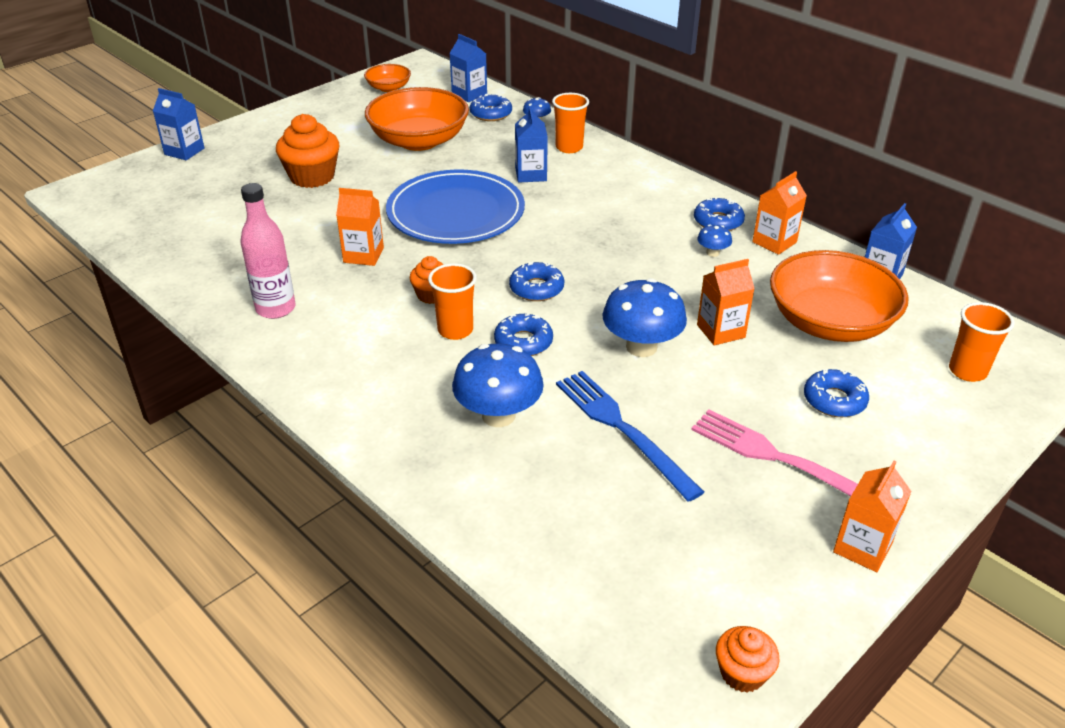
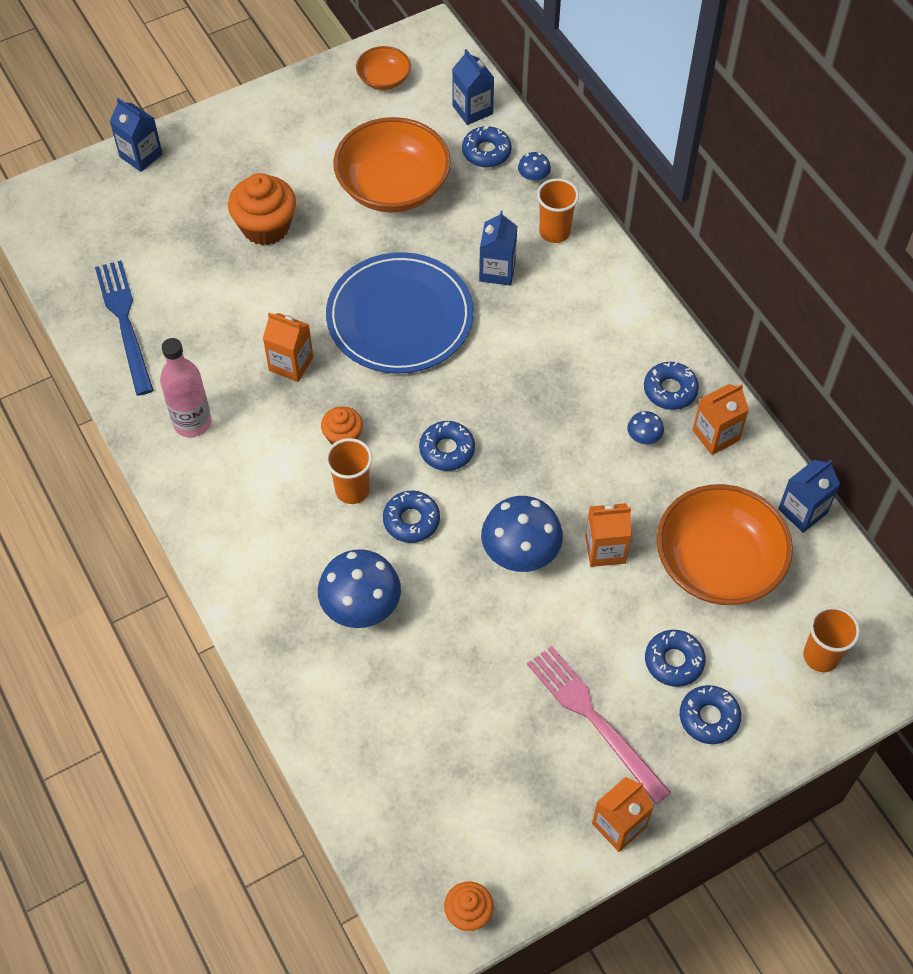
camera: 15 degrees right, 20 degrees up
(622, 429) = (465, 649): blue fork -> blue fork (124, 322)
(895, 437) = (709, 717): none -> blue donut

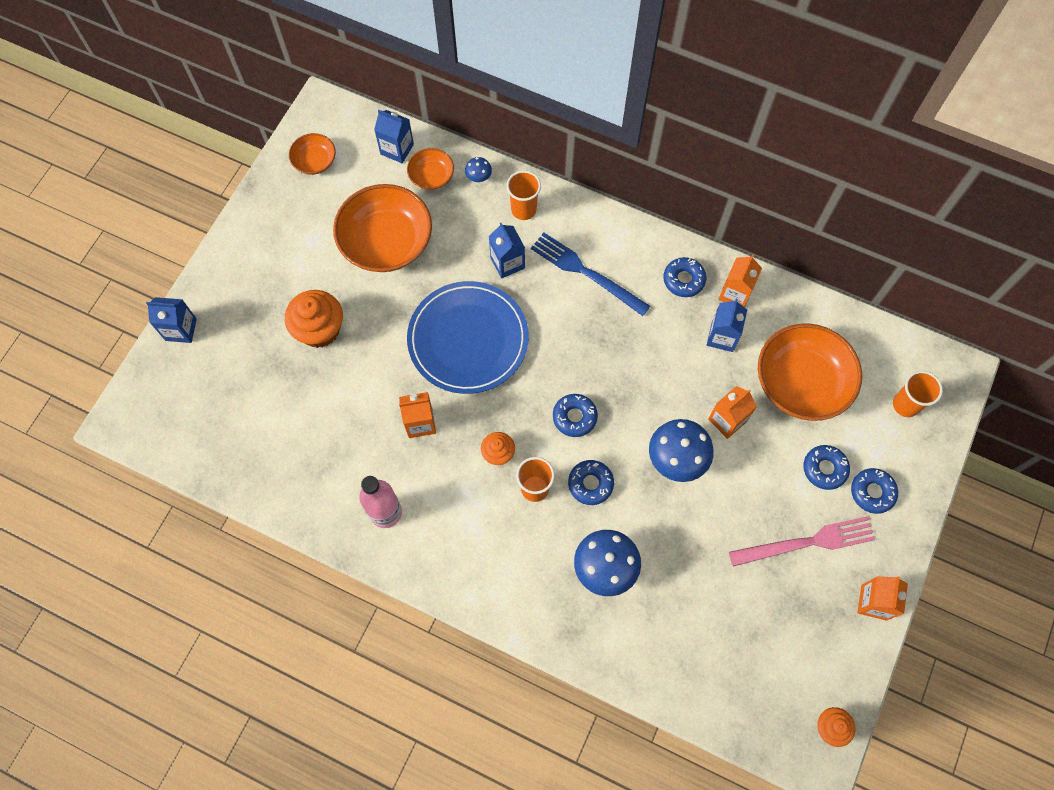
camera: 35 degrees left, 10 degrees up
(124, 322) = (275, 468): blue fork -> blue fork (586, 273)
(486, 152) = (431, 176): blue donut -> orange bowl
(594, 719) = (807, 542): pink fork -> pink fork turned 150 degrees clockwise
(643, 437) = (692, 324): blue mushroom -> none
(802, 511) = (824, 313): blue carton -> blue carton (722, 337)

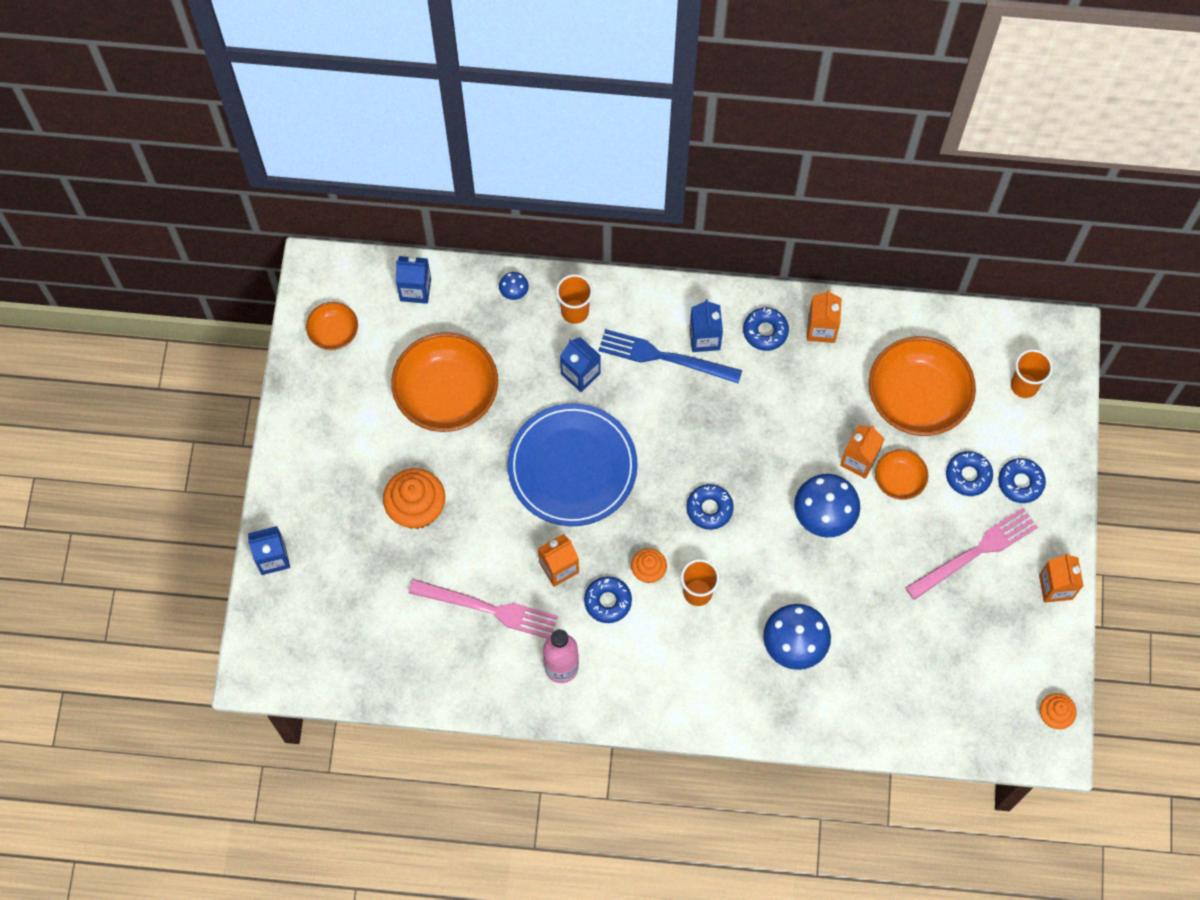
camera: 20 degrees left, 0 degrees up
(344, 437) = (488, 609): none -> pink fork
(431, 176) = (464, 307): orange bowl -> orange bowl (899, 479)
(590, 484) = (750, 569): blue donut -> blue donut (608, 601)
(722, 337) = (824, 377): blue carton -> blue carton (704, 338)

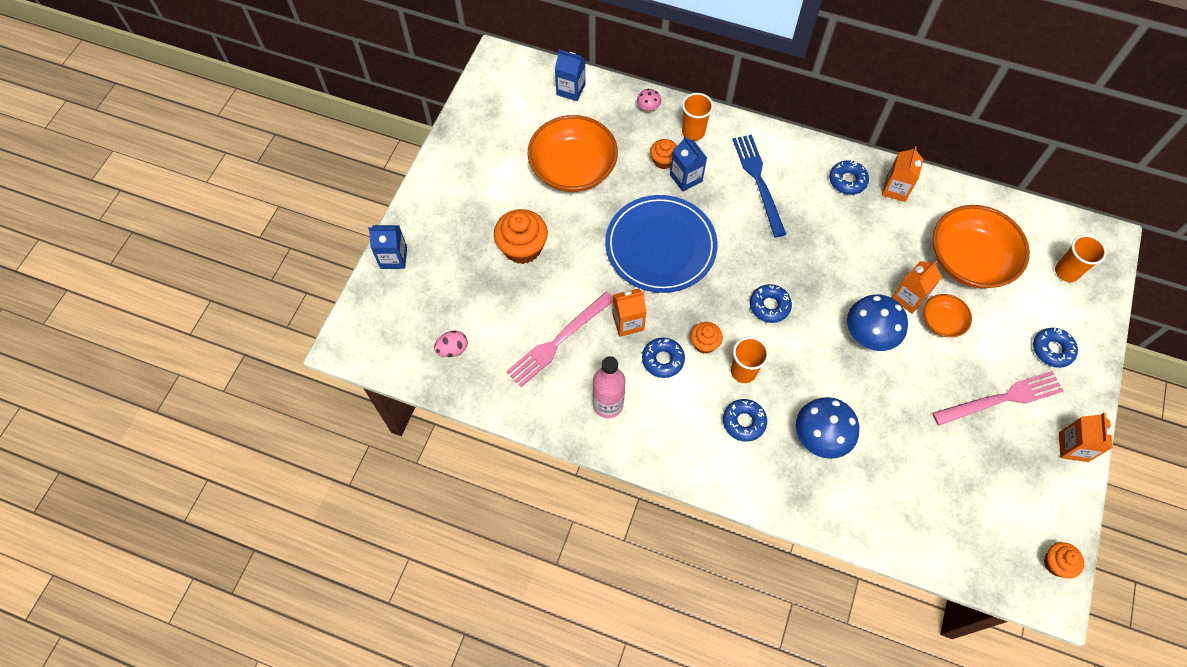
camera: 15 degrees right, 5 degrees down
(334, 332) = (497, 105): orange bowl -> none
(374, 648) = (453, 349): none -> pink egg
(488, 609) = (559, 341): pink fork -> pink fork turned 105 degrees clockwise
(514, 291) = (648, 107): blue mushroom -> pink mushroom
(549, 358) = (663, 161): none -> orange cupcake
(664, 357) = (758, 181): blue fork -> blue fork turned 45 degrees clockwise
(704, 338) = (795, 174): blue carton -> none
(968, 475) = (1005, 333): blue donut -> blue donut (744, 422)

